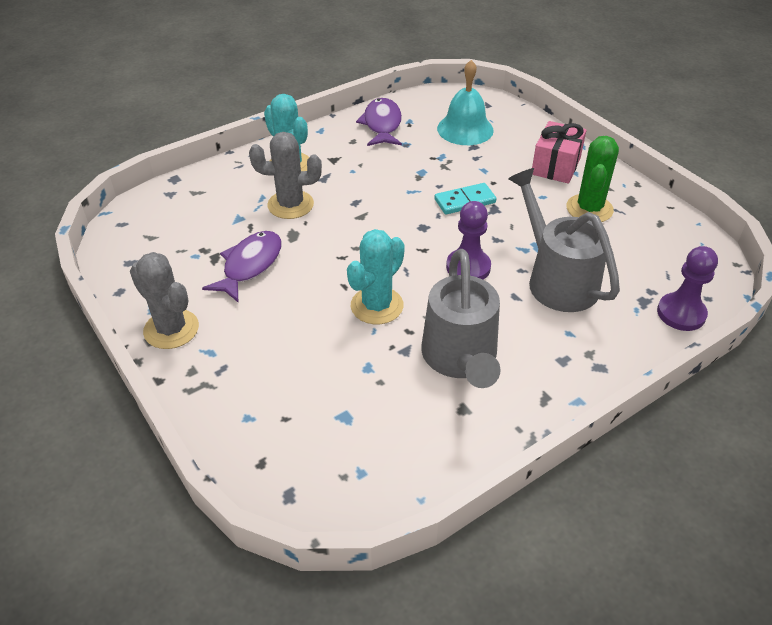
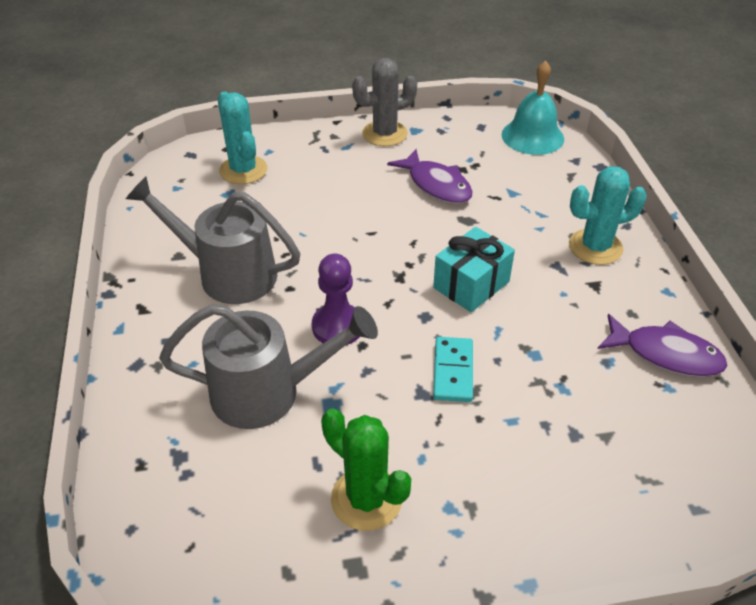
camera: 115 degrees right, 0 degrees up
(290, 205) = (518, 230): grey cactus -> none
(373, 213) = (471, 284): none -> turquoise gift
(377, 306) = (330, 244): turquoise cactus -> turquoise cactus (243, 170)
(465, 129) = (626, 444): turquoise bell -> turquoise bell (532, 136)
(556, 166) = (483, 513): pink gift -> none
(681, 313) = (134, 481): purple pawn -> none

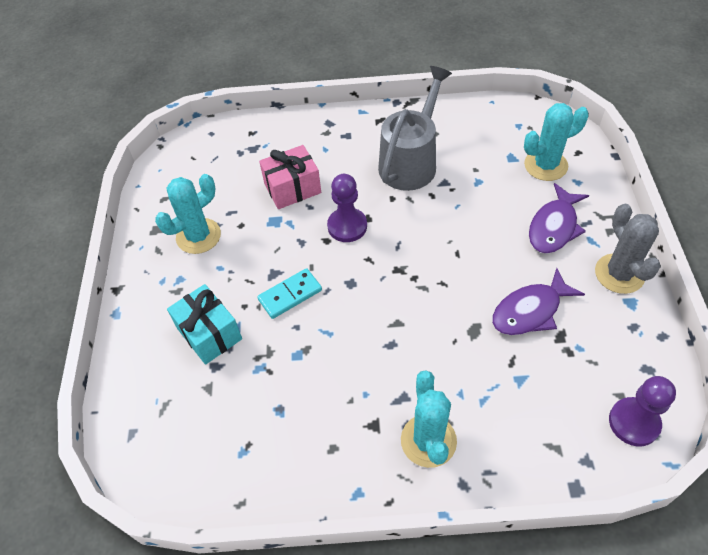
camera: 100 degrees right, 10 degrees up
(269, 392) = (292, 188): grey watering can -> pink gift
(366, 499) = (198, 236): green cactus -> turquoise cactus
(453, 371) = (290, 295): turquoise domino -> turquoise domino turned 45 degrees counterclockwise
(471, 284) = (384, 321): turquoise gift -> turquoise gift (209, 333)
(532, 136) = (634, 422): turquoise bell -> purple pawn
(666, 354) = (278, 462): purple fish -> purple fish (554, 227)

